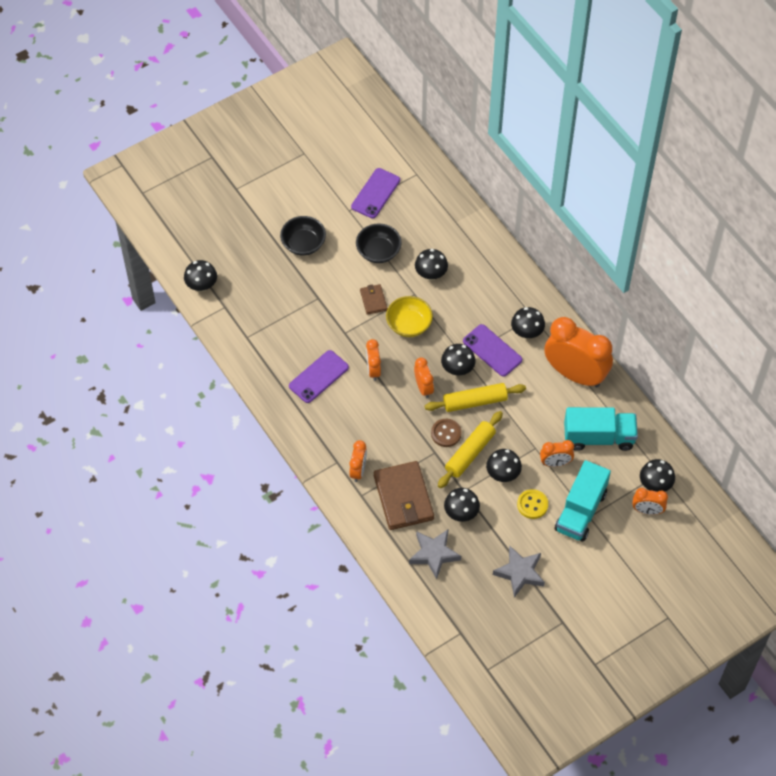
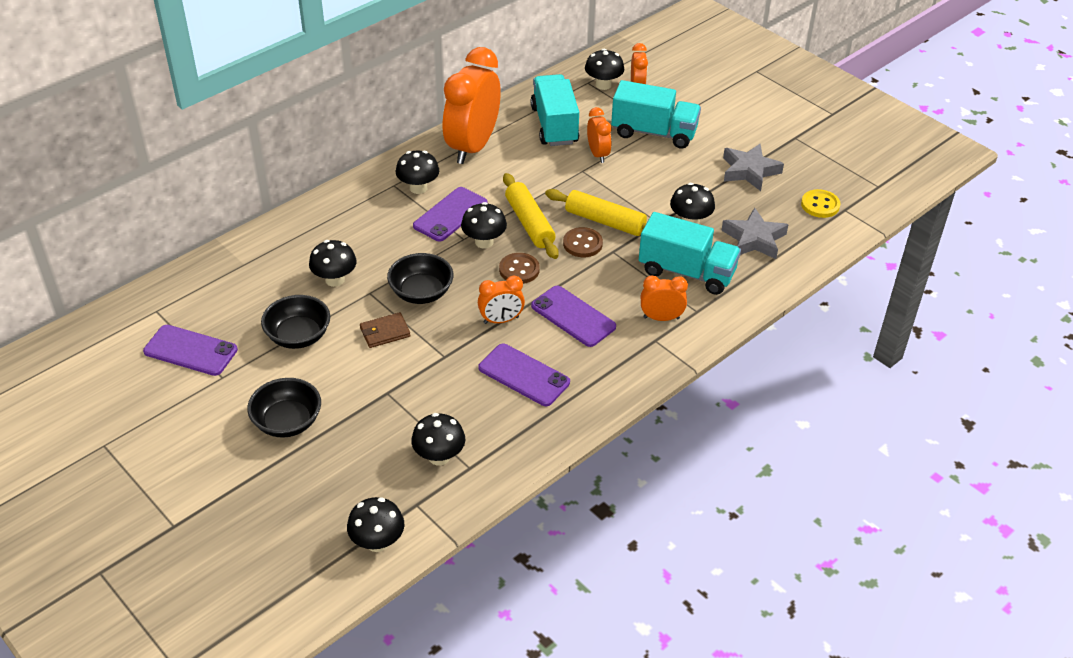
camera: 100 degrees left, 15 degrees down
(369, 415) = (573, 316): none -> purple phone
(403, 498) = (686, 272): brown wallet -> turquoise truck
(409, 325) = (421, 293): yellow bowl -> black bowl
(423, 388) = (519, 270): orange clock -> brown button
(503, 474) = (625, 193): black mushroom -> black mushroom (439, 456)
(532, 504) = (658, 168): yellow button -> yellow button (820, 205)

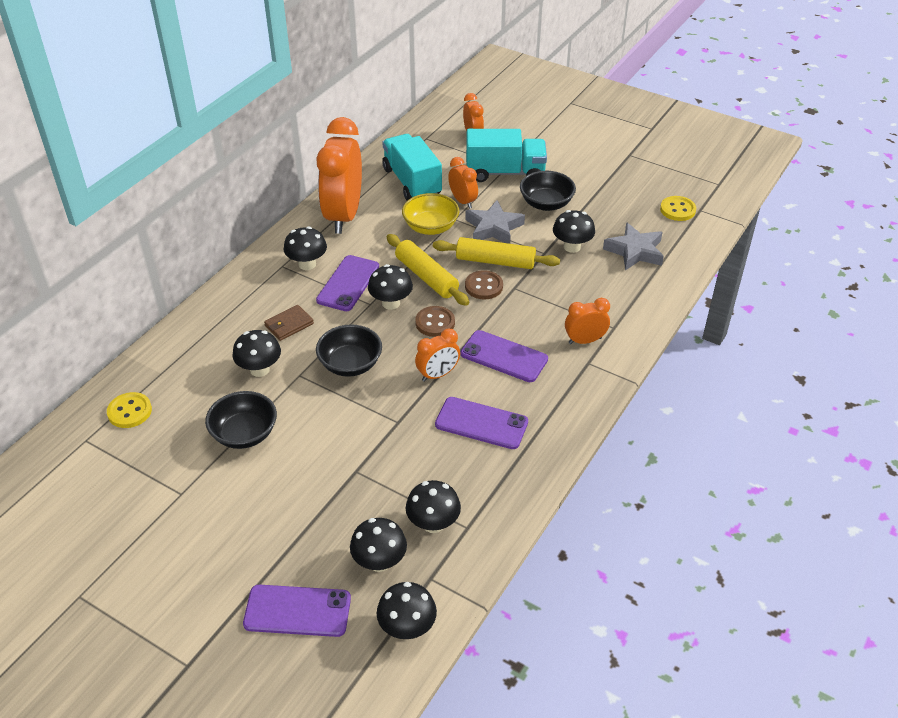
camera: 15 degrees left, 0 degrees up
(190, 350) = (137, 473): purple phone -> purple phone (297, 611)
(203, 293) = (129, 411): none -> yellow button
(287, 422) = (267, 525): black bowl -> black bowl (546, 204)
(385, 332) = (330, 411): brown wallet -> brown wallet (289, 325)
(554, 174) = (430, 227): none -> yellow bowl
(603, 85) = (441, 138): black mushroom -> black mushroom (379, 562)
(686, 272) = (589, 293): turquoise truck -> none
(749, 171) = (603, 191): grey star -> grey star (493, 228)

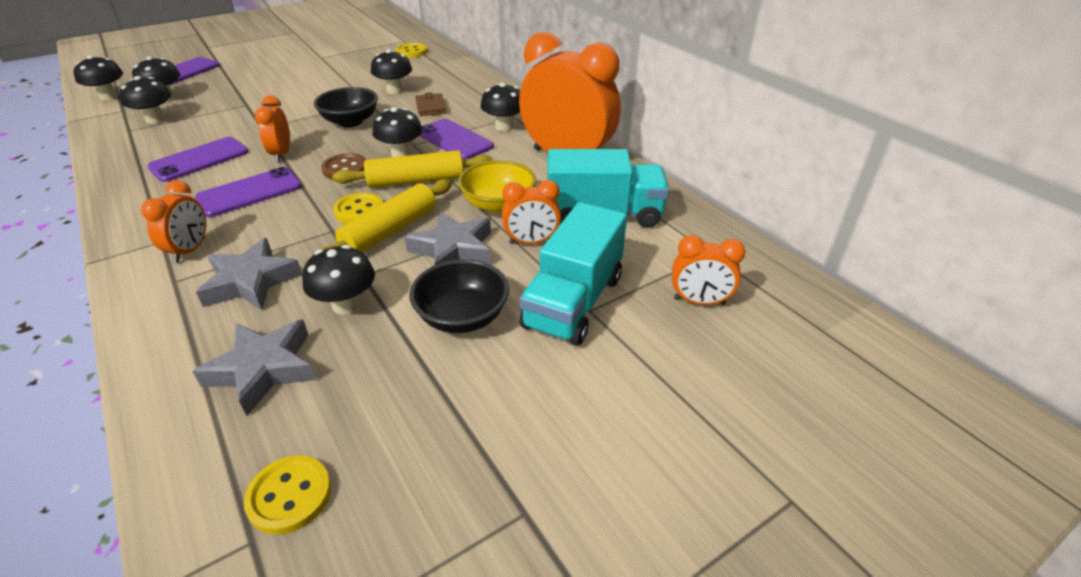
camera: 115 degrees right, 5 degrees down
(244, 434) = (339, 78): black bowl -> none
(483, 286) = (359, 210): brown button -> yellow button
(586, 294) = (251, 282): none -> grey star

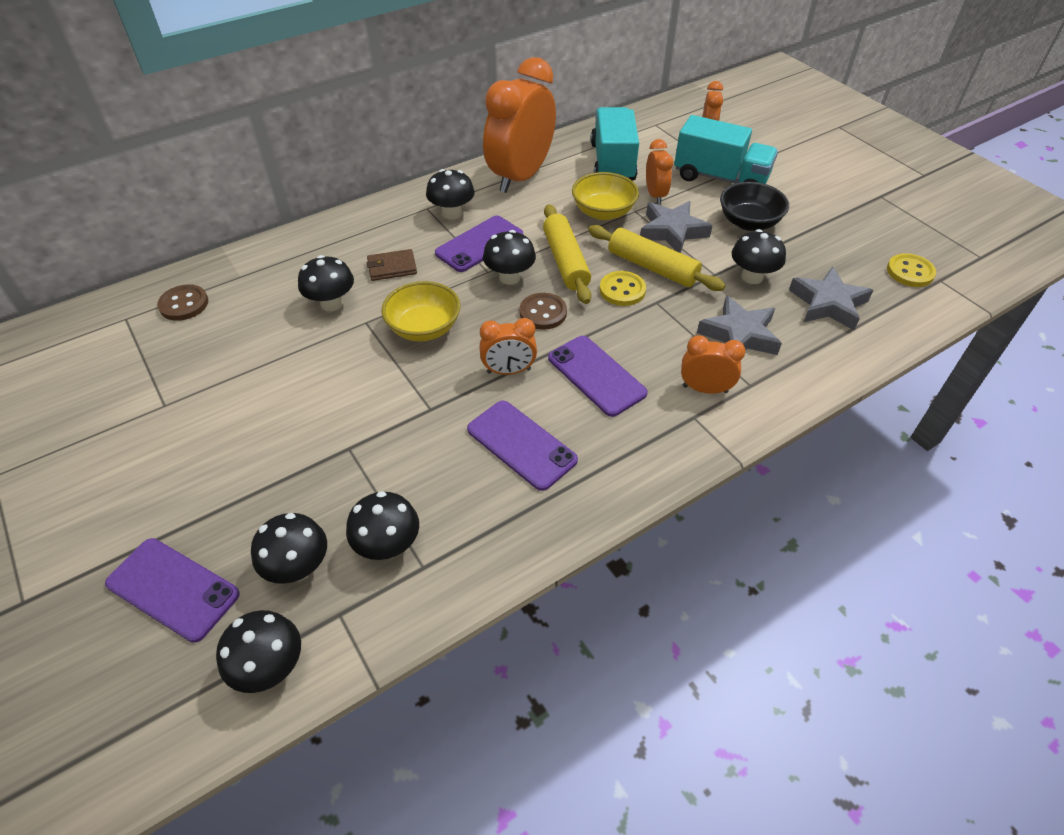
camera: 90 degrees left, 10 degrees up
(350, 121) = (424, 328): black bowl -> yellow bowl
(411, 52) = (184, 304): yellow button -> brown button

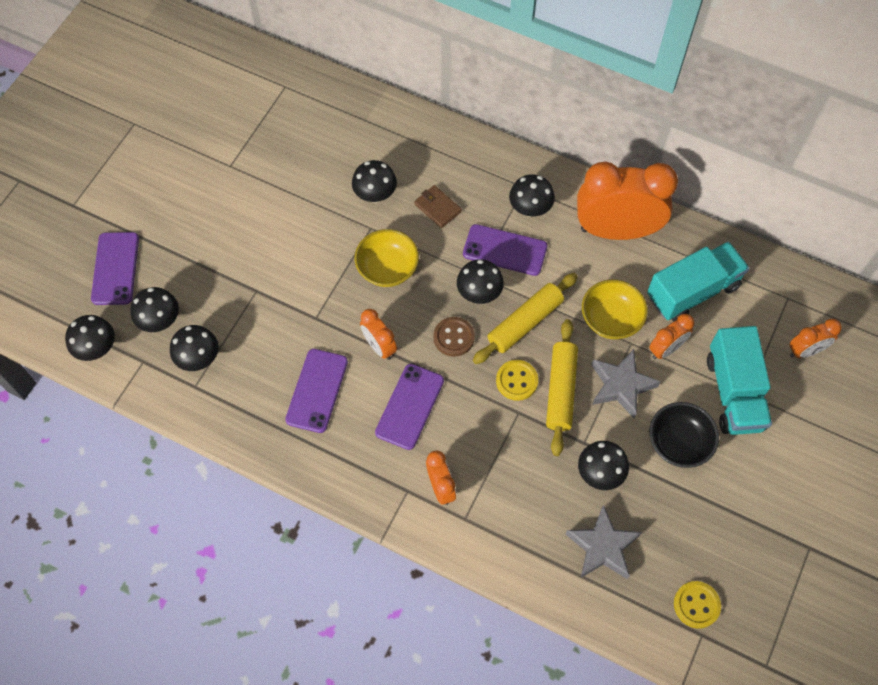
camera: 60 degrees right, 15 degrees up
(184, 304) = (318, 108): brown button -> none
(739, 335) = (517, 490): grey star -> none

